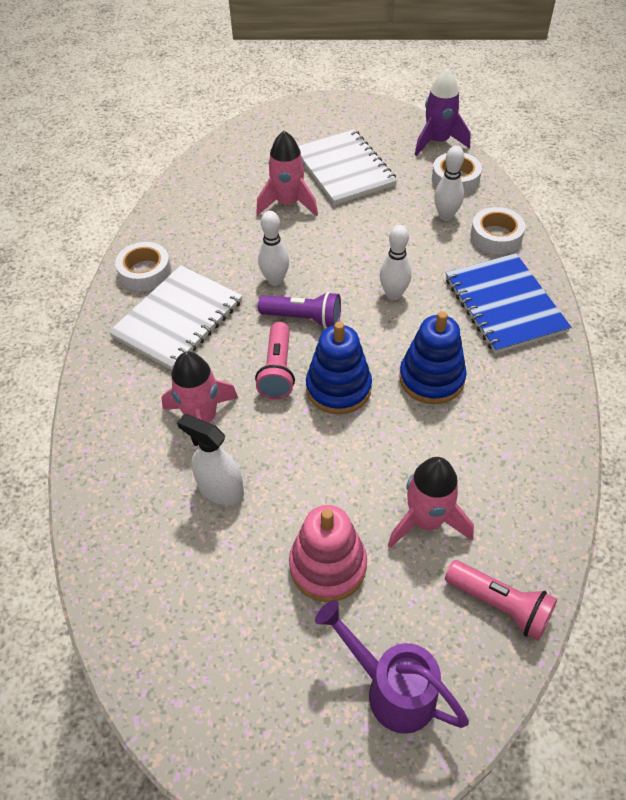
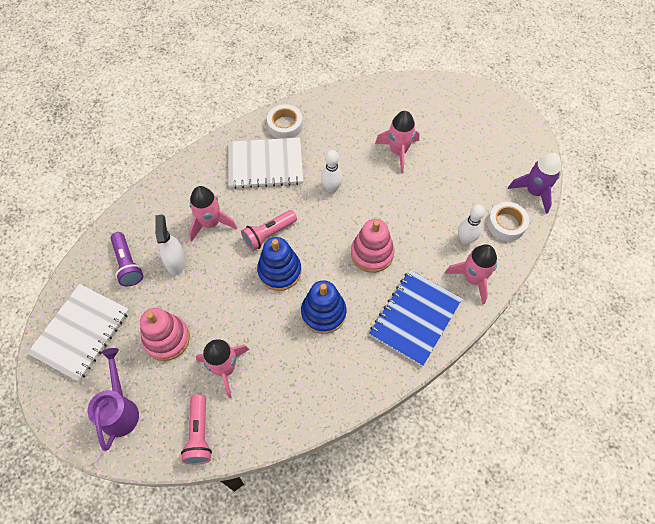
camera: 50 degrees right, 10 degrees up
(303, 318) = (315, 221): purple flashlight -> purple flashlight (128, 264)
(344, 169) = (456, 159): white notebook -> white notebook (81, 333)
(393, 294) = (372, 253): white bowling pin -> pink stacking toy
(496, 236) = (472, 278): white tape -> pink rocket

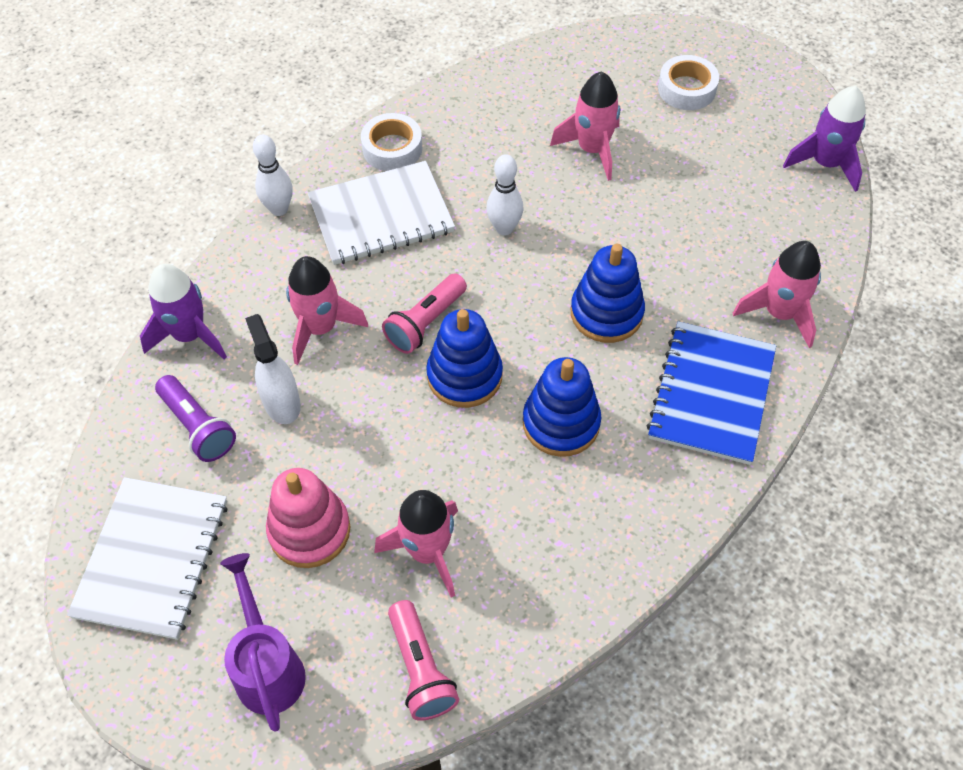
camera: 15 degrees left, 5 degrees down
(140, 210) = (189, 335): none -> purple rocket
(372, 253) = (606, 313): pink stacking toy -> blue stacking toy
(465, 240) = (746, 258): white bowling pin -> white bowling pin (279, 209)
(506, 224) = (801, 220): white tape -> white tape (686, 89)

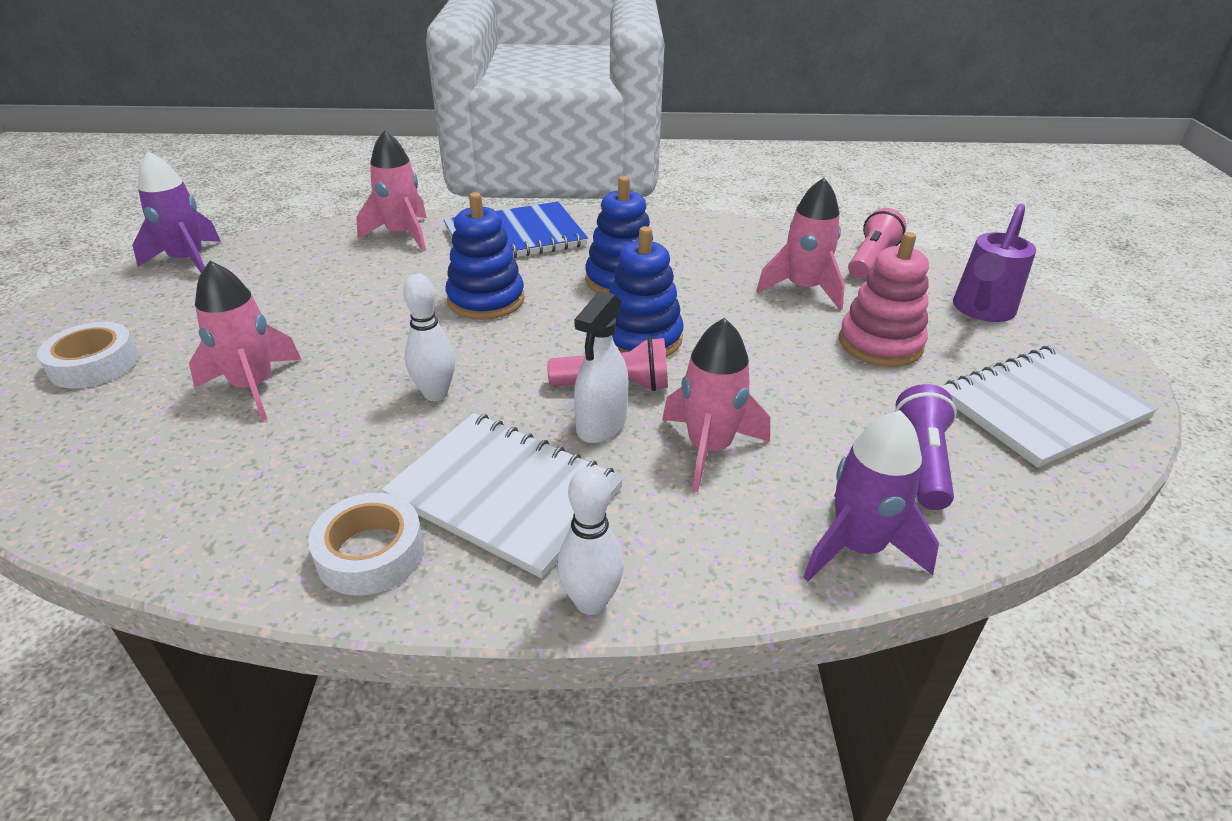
camera: 130 degrees left, 20 degrees down
(281, 402) = (816, 424): white spray bottle -> white spray bottle (601, 425)

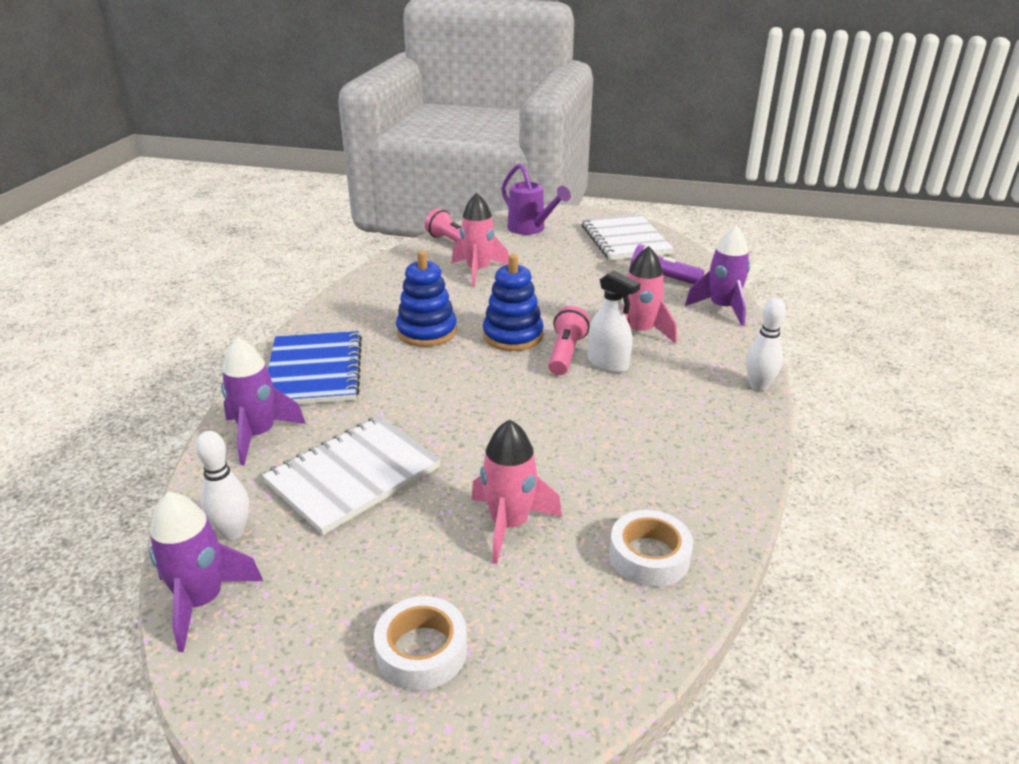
camera: 75 degrees left, 5 degrees down
(370, 553) = (719, 459): white tape -> white tape (649, 556)
(402, 235) = (258, 435): pink rocket -> purple rocket
(435, 394) = (552, 427): white bowling pin -> white bowling pin (232, 532)
(486, 300) = (422, 395): blue stacking toy -> none
(505, 493) = (669, 405): white notebook -> white notebook (353, 475)
(880, 344) = (552, 263): pink stacking toy -> none

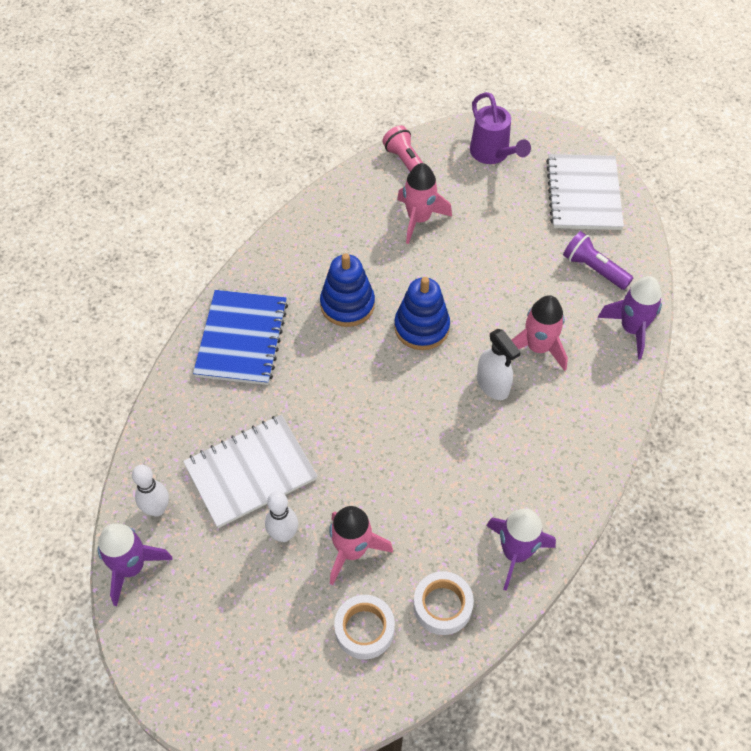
camera: 15 degrees right, 25 degrees up
(258, 435) = (187, 409): purple rocket -> purple rocket (515, 553)
(422, 651) = (264, 645): white tape -> white tape (364, 629)
(566, 353) = (460, 363): pink flashlight -> none
(758, 386) = (613, 444): white bowling pin -> white bowling pin (283, 534)

